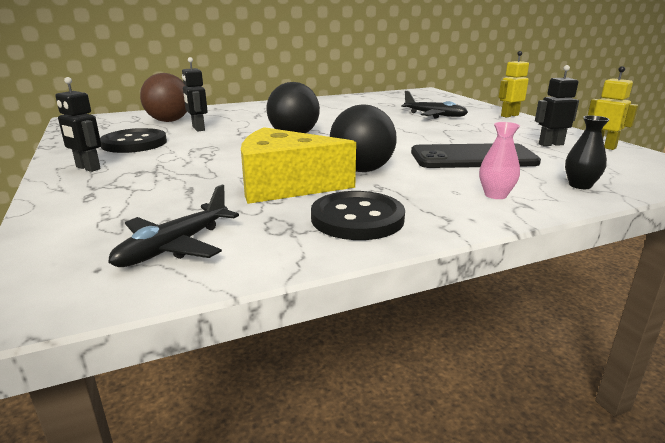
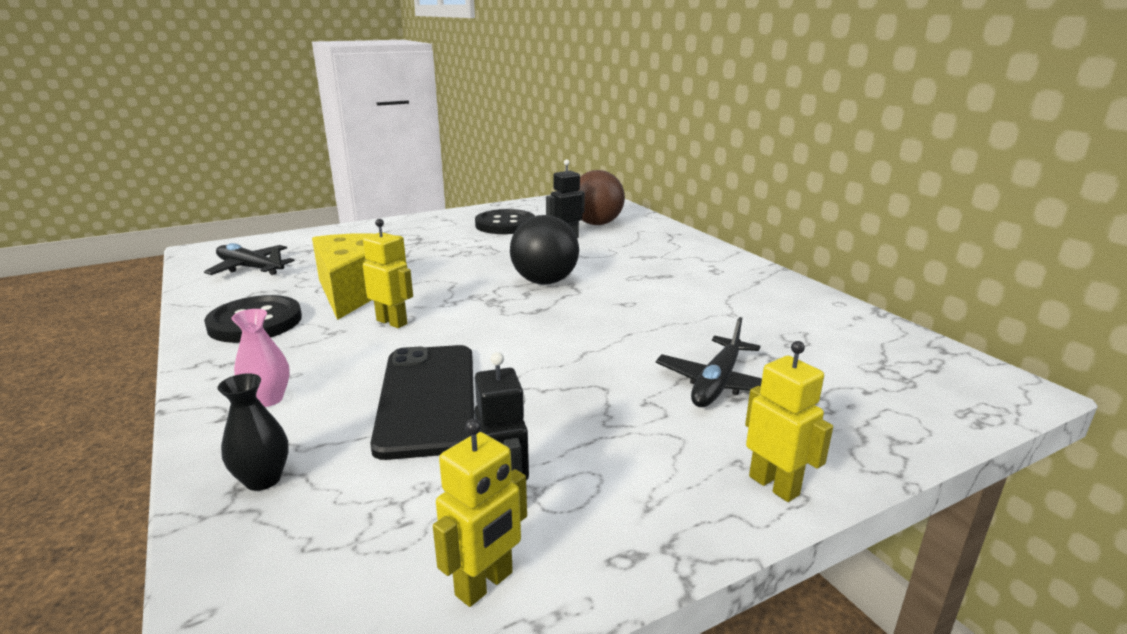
camera: 85 degrees right, 0 degrees up
(88, 168) = (431, 223): black robot -> none
(361, 170) = (392, 322): black ball -> yellow robot

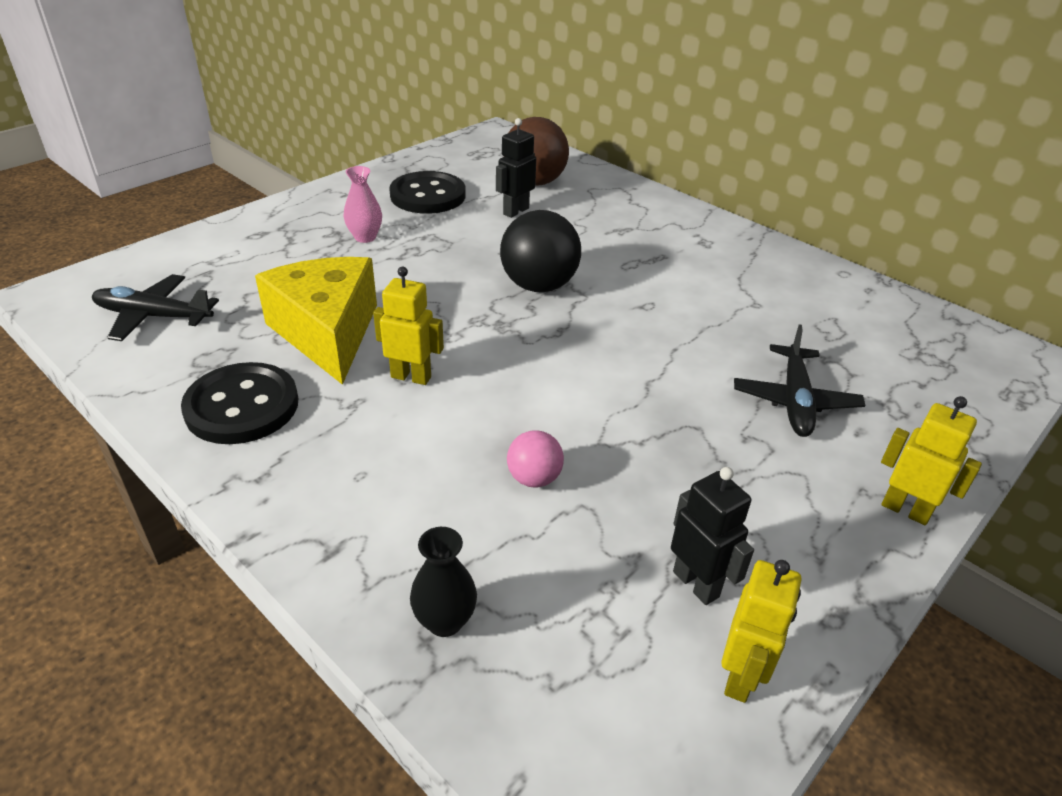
camera: 20 degrees left, 15 degrees up
(268, 399) = (359, 517): pink vase -> pink vase (365, 237)
(428, 398) = (534, 478): black phone -> pink ball

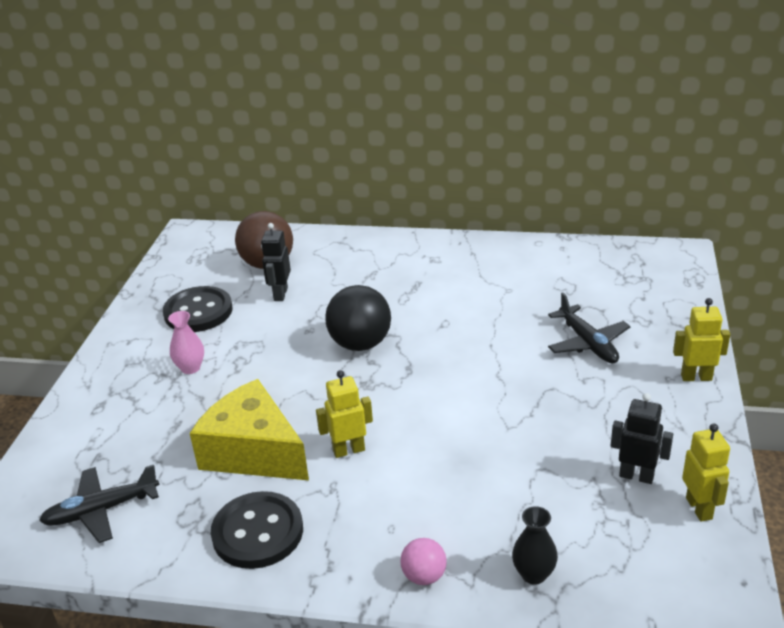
camera: 30 degrees left, 5 degrees down
(534, 478) = (495, 470): pink ball -> pink ball (424, 576)

